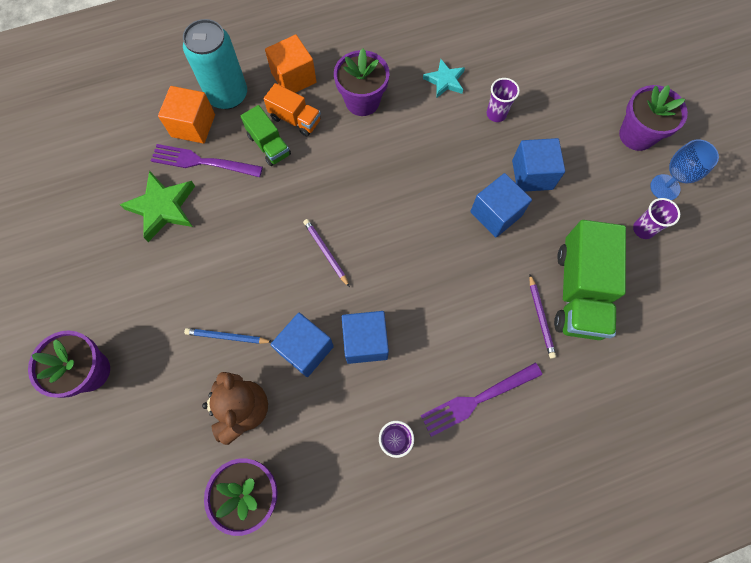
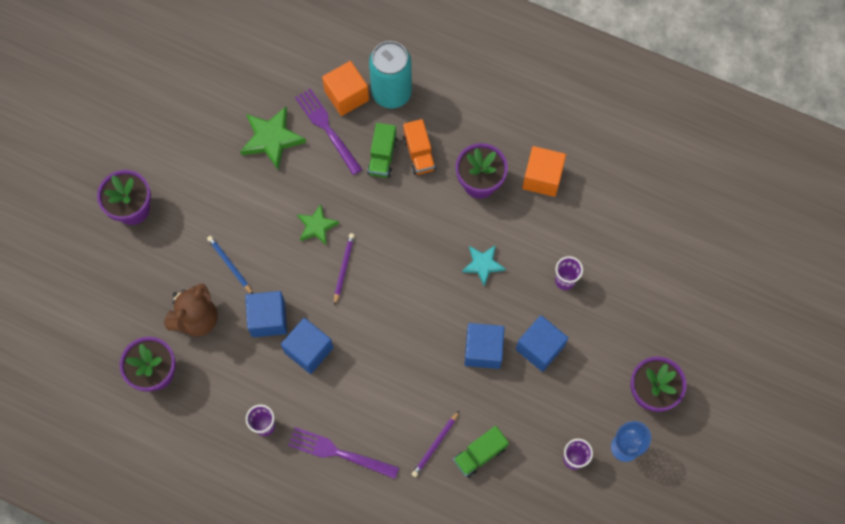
camera: 45 degrees right, 0 degrees up
(270, 240) = (317, 226): none -> green star
(293, 77) = (450, 120): orange cube -> orange cube (542, 178)
(445, 81) = (555, 221): turquoise star -> turquoise star (483, 264)
(579, 291) = (479, 454): green truck -> green truck, size x0.55

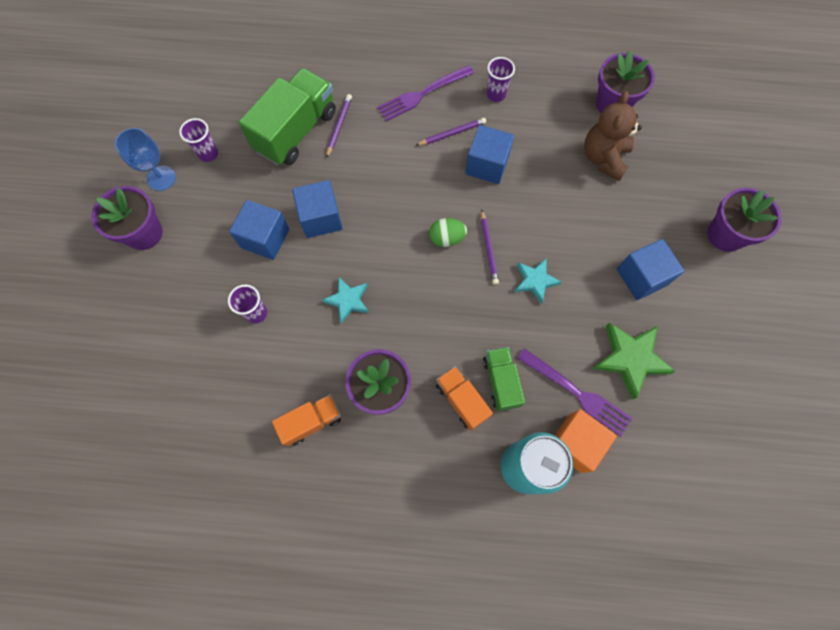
camera: 160 degrees right, 0 degrees up
(230, 264) = (600, 215): blue pencil -> none
(268, 319) = (538, 179): blue cube -> blue cube (641, 277)
(317, 226) = (535, 281): green star -> turquoise star
(327, 396) = (452, 133): none -> purple pencil
(338, 453) = (422, 94): purple fork -> purple fork turned 150 degrees clockwise
(376, 290) = (446, 238): none -> green egg
(479, 454) = (296, 131): green truck -> green truck, size x1.80
(542, 178) = (311, 422): orange cube -> orange truck

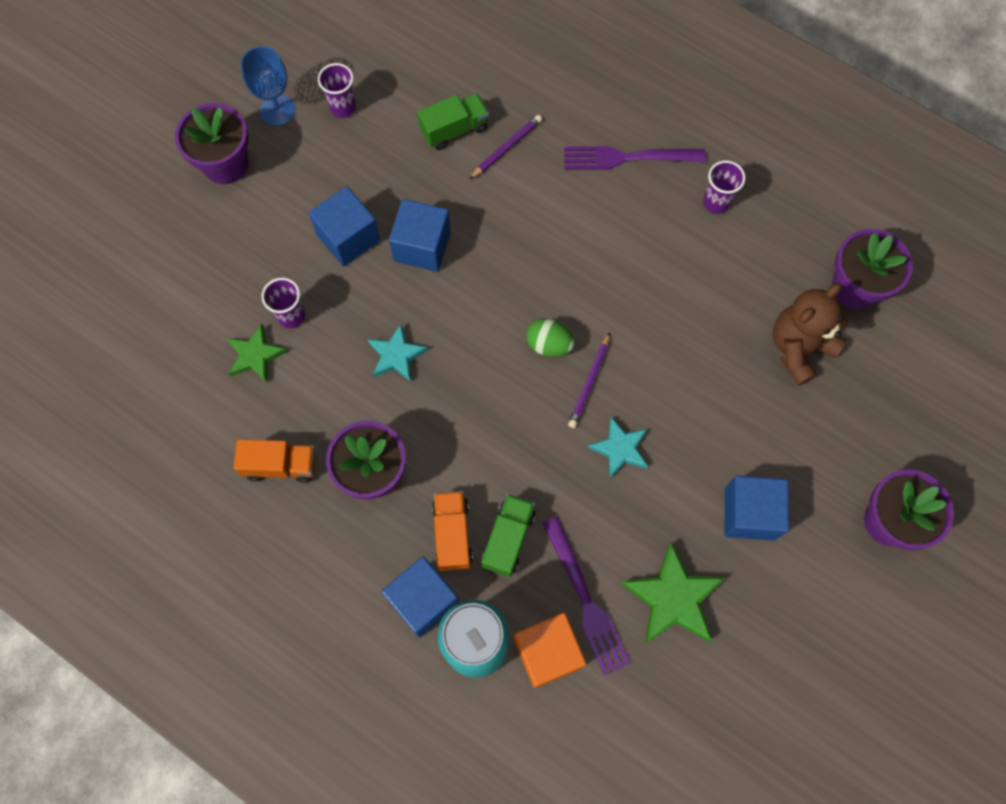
camera: 30 degrees right, 0 degrees up
(246, 354) = (255, 355): none -> green star
(296, 131) = (454, 130): green truck -> green truck, size x0.55
(452, 133) = (633, 224): purple pencil -> none
(487, 165) = (650, 283): blue cube -> blue cube (423, 600)

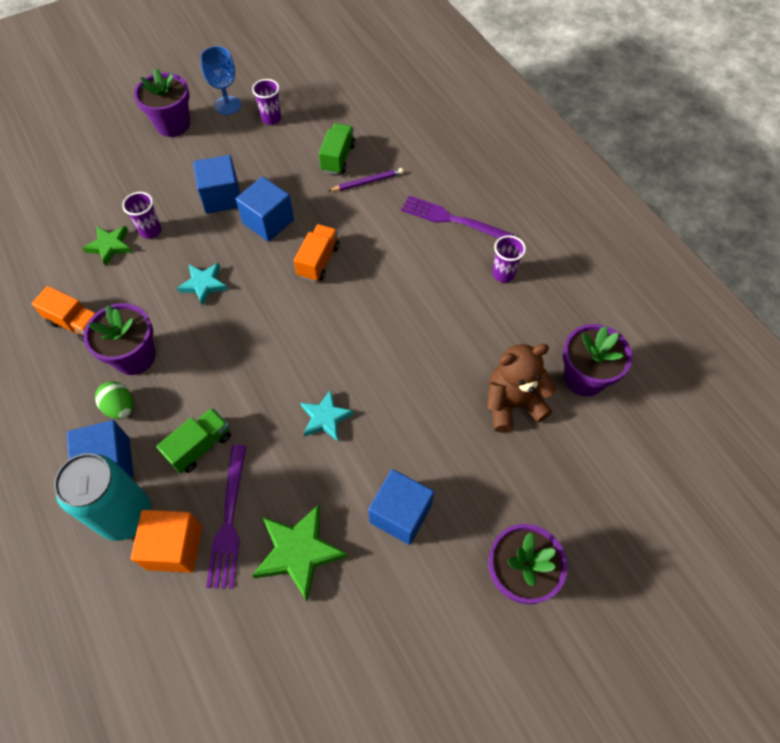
camera: 25 degrees right, 10 degrees down
(452, 534) = (161, 424): orange truck -> orange truck (318, 261)
(454, 130) = (338, 158): green truck -> green truck turned 75 degrees counterclockwise
(549, 344) = (317, 321): green egg -> green egg (120, 407)
(589, 382) = (331, 360): purple pencil -> none

